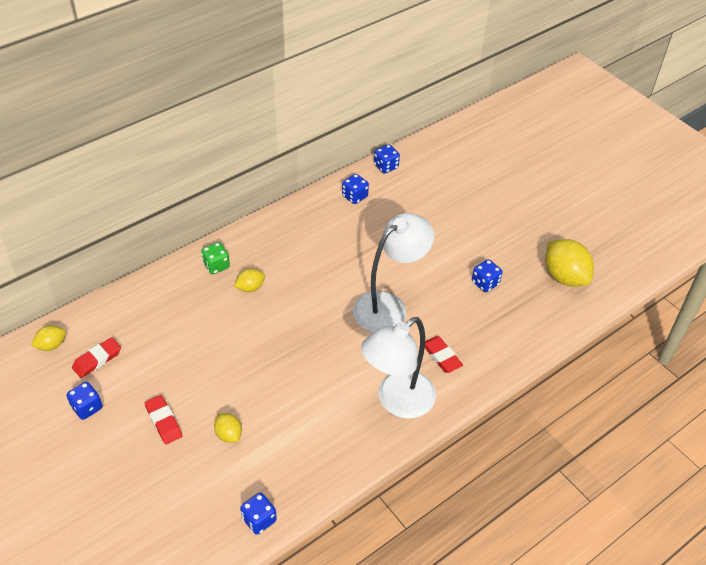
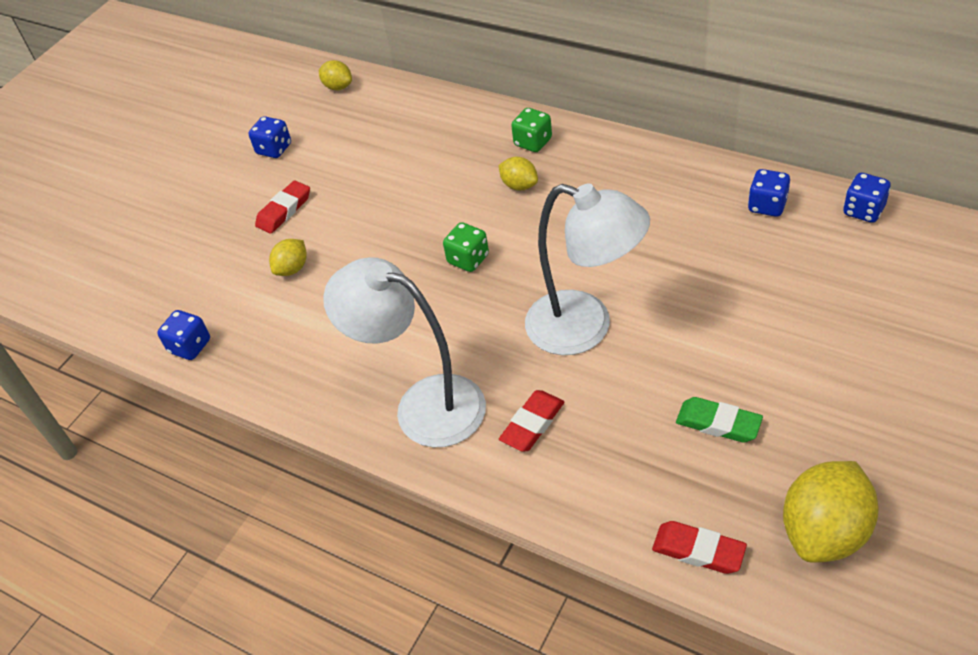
camera: 75 degrees right, 0 degrees up
(97, 360) = (338, 125): red eraser -> red eraser (698, 550)
(295, 337) = (468, 259): none -> green dice
(485, 283) = (718, 423): blue dice -> green eraser

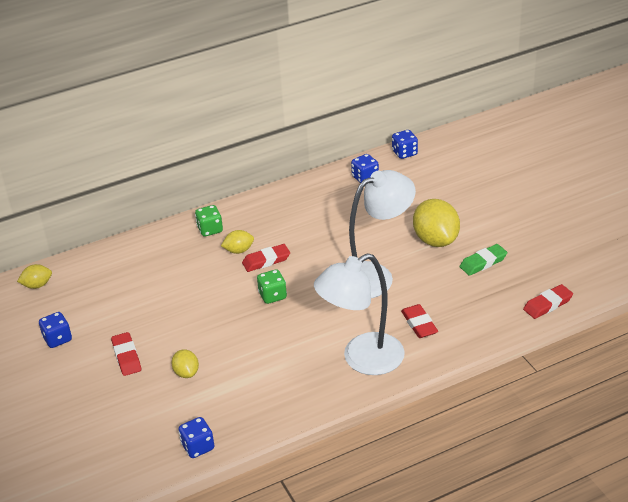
camera: 60 degrees left, 10 degrees down
(523, 217) = (266, 261): none -> red eraser
(824, 531) = (572, 262): yellow lemon -> yellow lemon (435, 240)

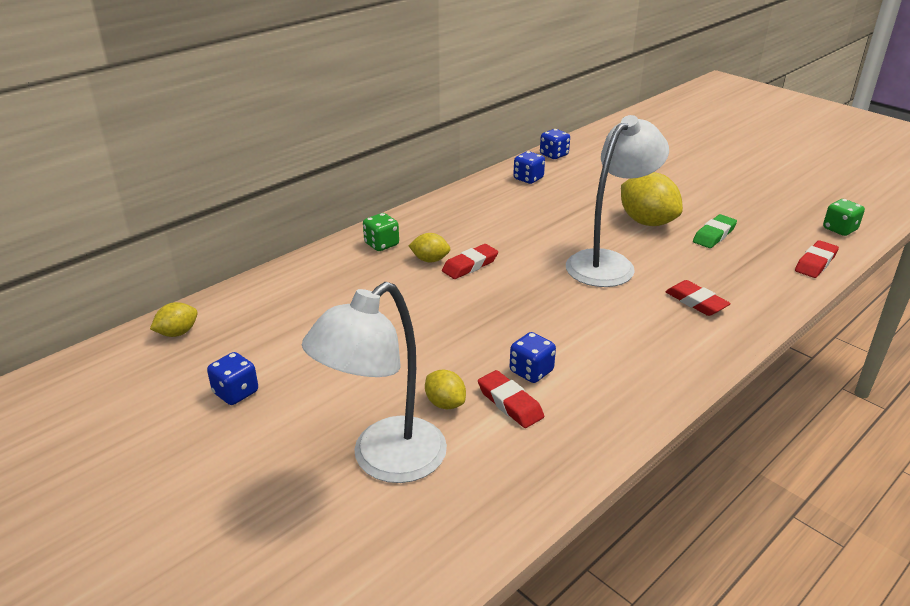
camera: 20 degrees left, 5 degrees down
(126, 357) = (349, 398): red eraser -> red eraser (510, 403)
(198, 447) = (520, 498): blue dice -> blue dice (531, 371)
(239, 250) = (430, 260): yellow lemon -> yellow lemon turned 45 degrees clockwise
(272, 296) = (502, 299): green dice -> green dice (839, 229)
(362, 359) = (661, 349): white lamp -> white lamp (385, 461)

